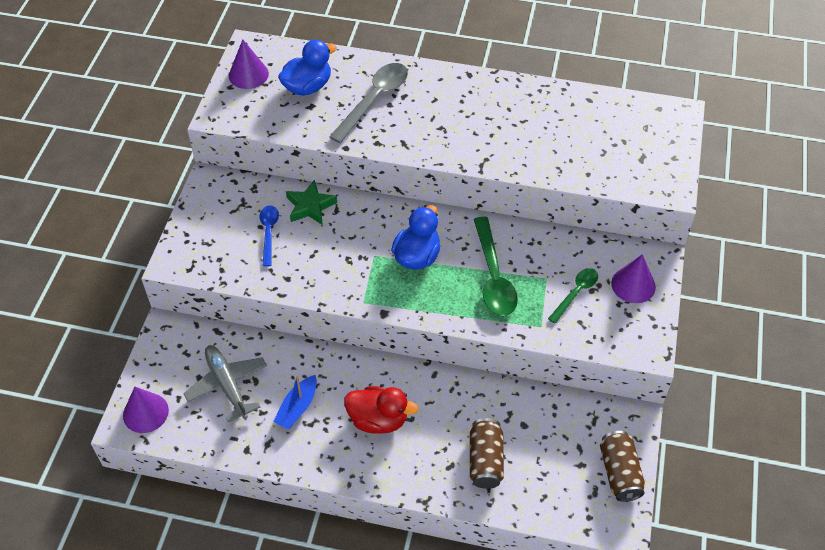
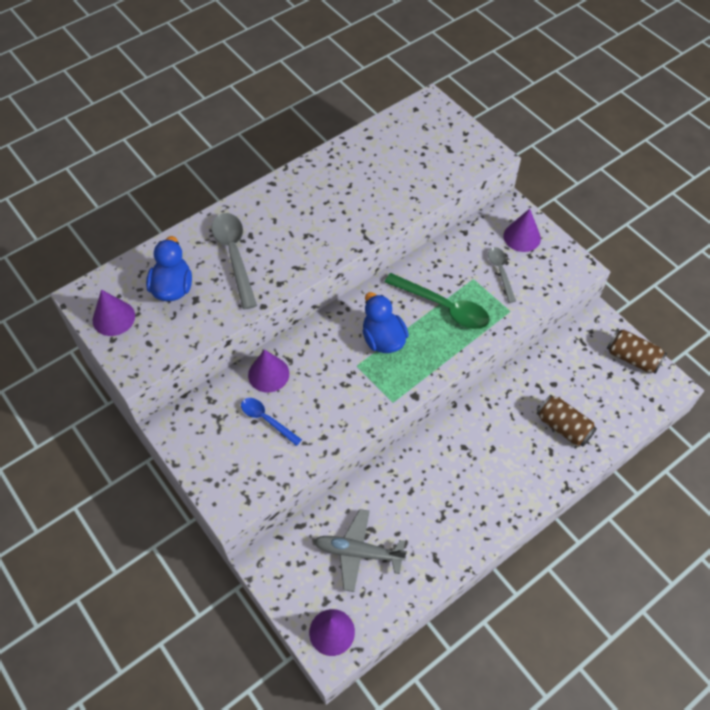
camera: 50 degrees left, 5 degrees up
(297, 407) = (421, 516): blue boat -> none
(310, 206) = (268, 374): green star -> purple cone
(378, 420) = (476, 469): red duck -> none
(575, 293) = (500, 272): green spoon -> grey spoon

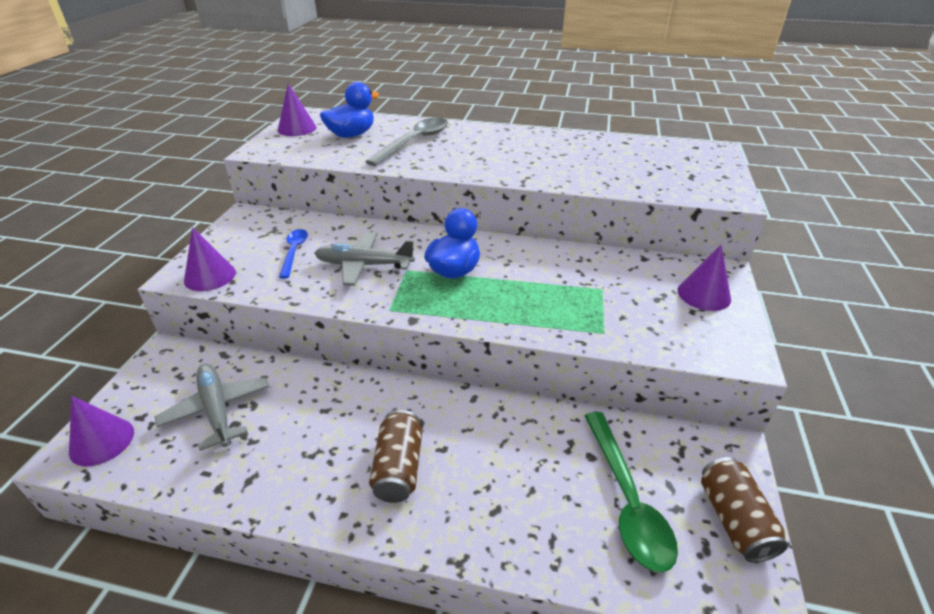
camera: 50 degrees right, 20 degrees down
(268, 374) = (343, 232): purple cone -> purple cone (210, 276)
(327, 386) = (364, 265): none -> grey plane
(443, 307) = (541, 287): green spoon -> green spoon (627, 500)
(500, 272) = (639, 302): grey spoon -> none
(563, 427) = (544, 502): brown can -> brown can (398, 467)

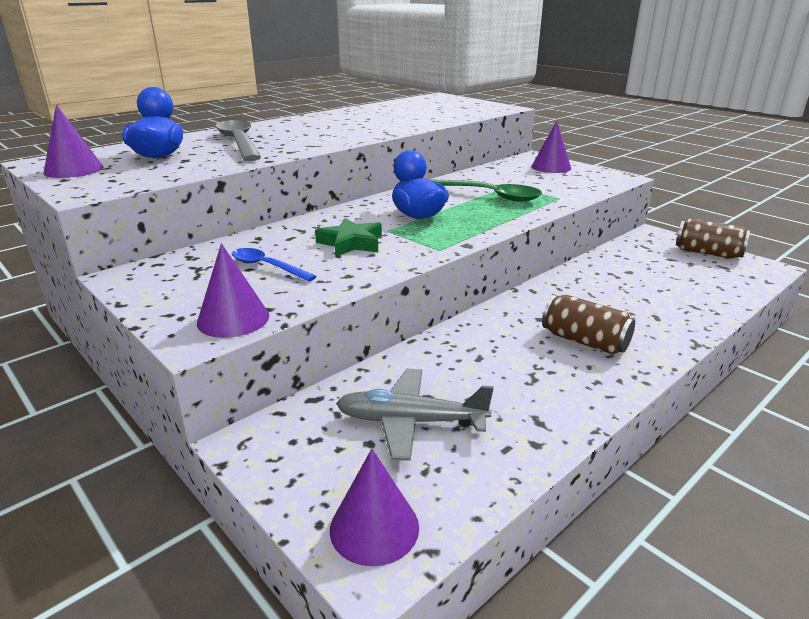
camera: 55 degrees left, 10 degrees down
(364, 265) = (351, 243): grey plane -> green star
(627, 500) = (674, 274): green spoon -> green spoon (485, 195)

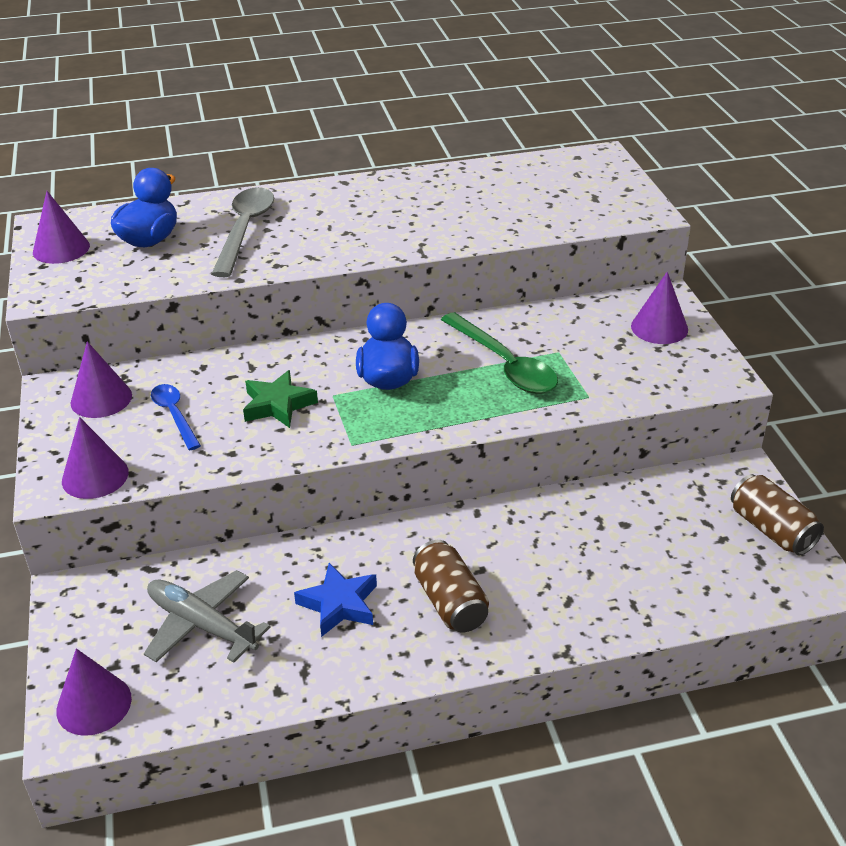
camera: 30 degrees right, 10 degrees up
(181, 272) = (101, 399): none -> purple cone
(508, 369) = (339, 604): none -> blue star

